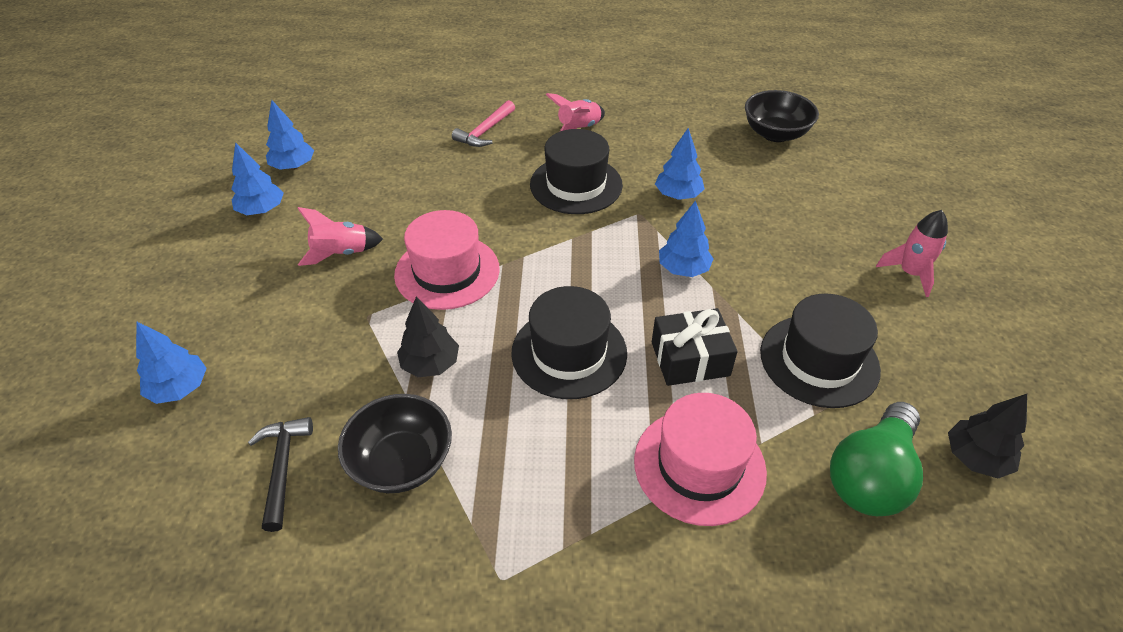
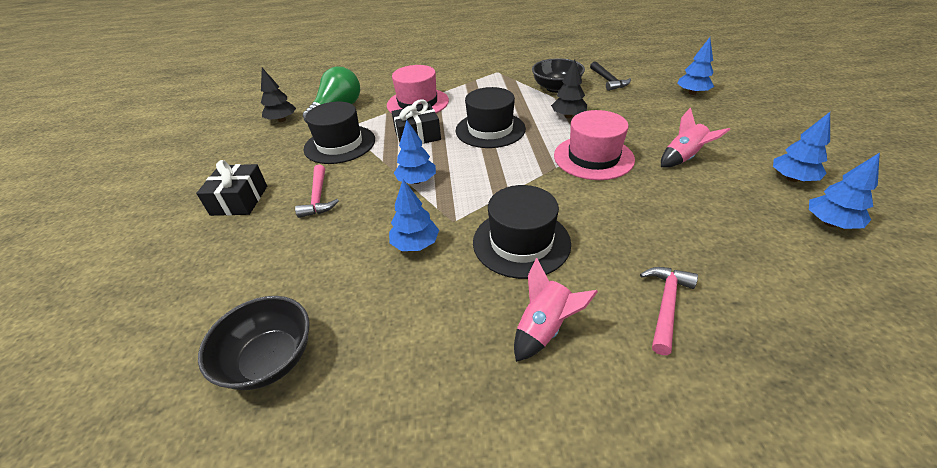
camera: 175 degrees right, 5 degrees down
(805, 263) = (318, 197): none -> pink hammer
(910, 273) = (239, 200): pink rocket -> black gift

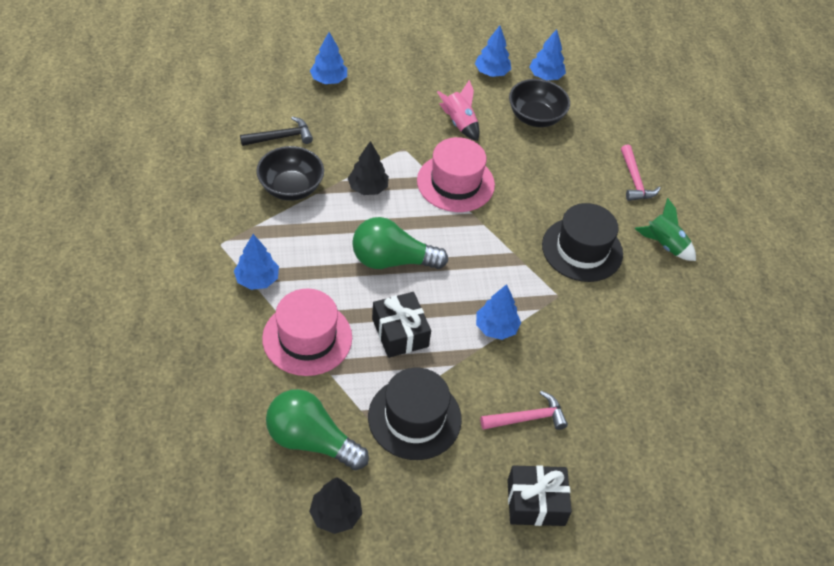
camera: 100 degrees left, 10 degrees up
(270, 359) = (722, 406): black bowl -> black bowl (535, 117)
(415, 244) = (592, 323): blue tree -> blue tree (257, 279)
(490, 129) = (392, 260): black hat -> green light bulb
(544, 328) = (664, 245): pink rocket -> green rocket
(666, 305) = (635, 180): pink hammer -> pink hammer turned 120 degrees counterclockwise

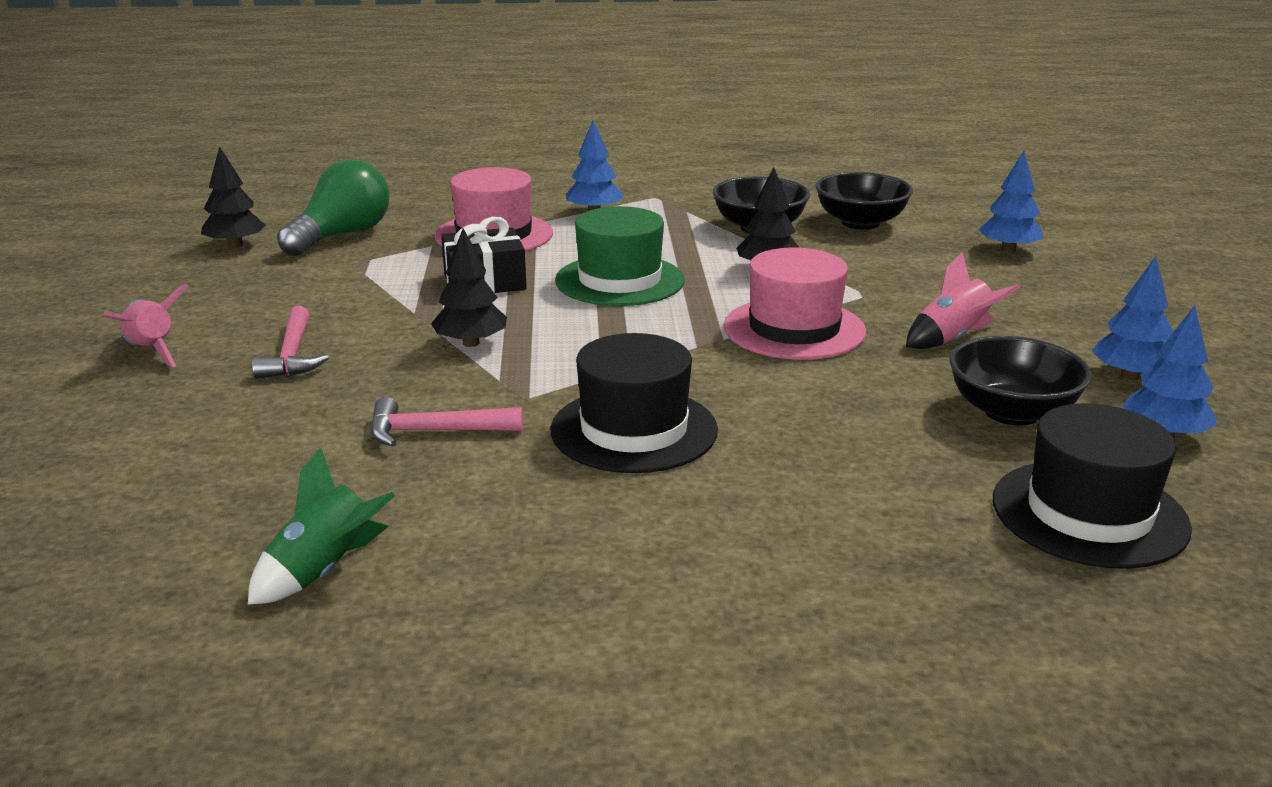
camera: 100 degrees right, 25 degrees down
(281, 137) = (860, 223): black hammer -> black bowl
(392, 260) = (619, 280): green light bulb -> green hat
(414, 418) = (340, 285): black hat -> black hat (1089, 513)
(496, 328) = (471, 343): blue tree -> black tree
(535, 502) = (151, 351): black gift -> pink rocket
(635, 180) = (847, 515): pink hammer -> pink hammer (435, 431)
(664, 245) = (643, 530): green rocket -> green rocket (324, 571)

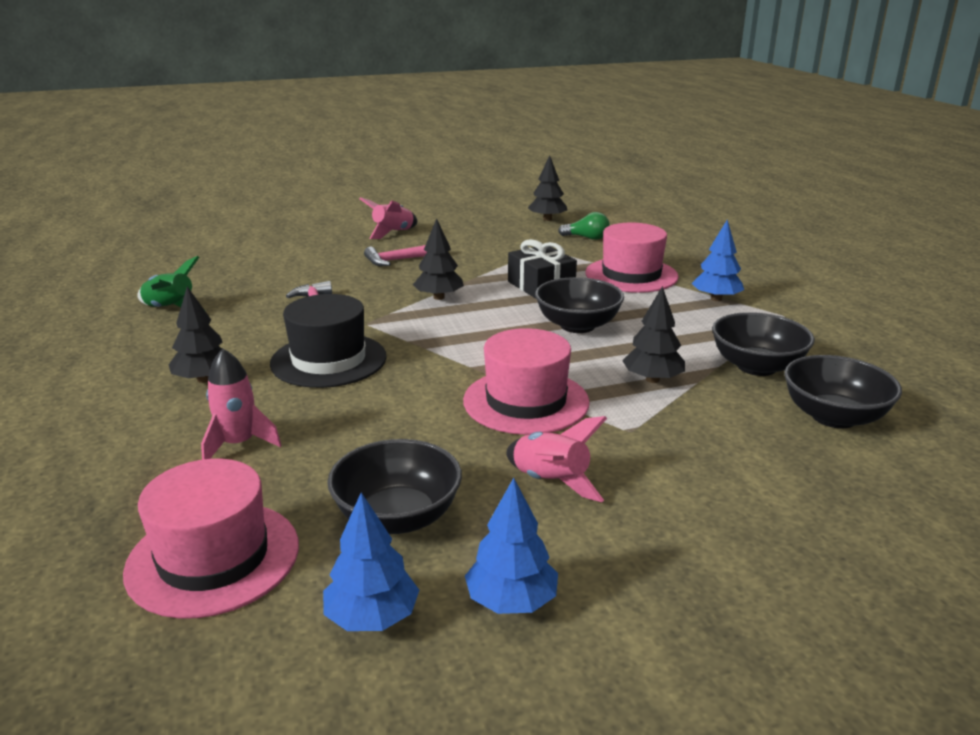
camera: 75 degrees right, 0 degrees up
(342, 235) = (587, 238): green light bulb -> green light bulb, size x0.54
(619, 280) = (577, 325): green hat -> black bowl
(650, 528) = (204, 379): none -> black tree
(852, 499) = (238, 444): none -> pink rocket
(1008, 250) = (851, 517): blue tree -> none
(1089, 513) = (213, 558): black hat -> pink hat

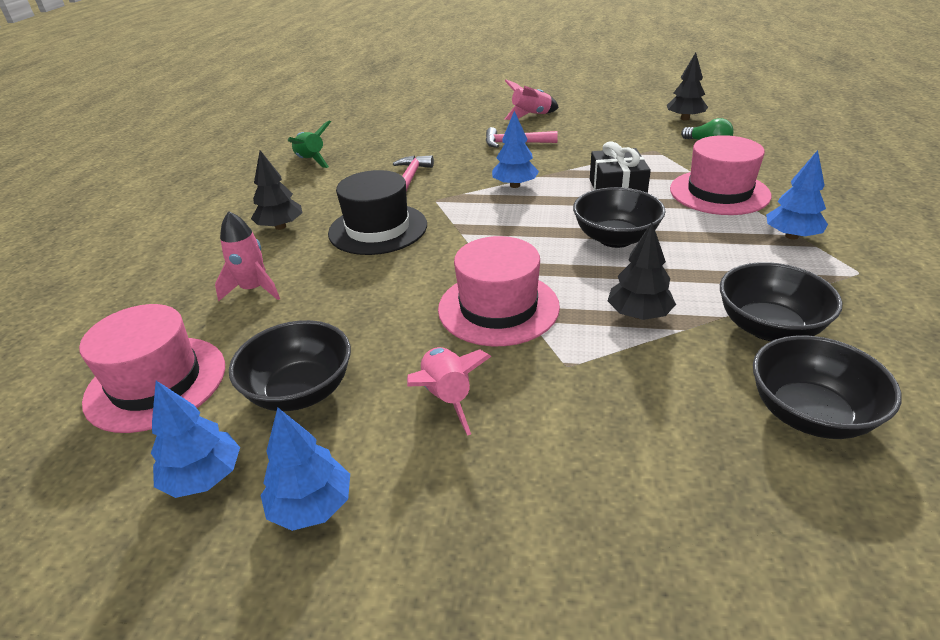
camera: 30 degrees right, 10 degrees up
(439, 297) = (515, 185): black tree -> blue tree

